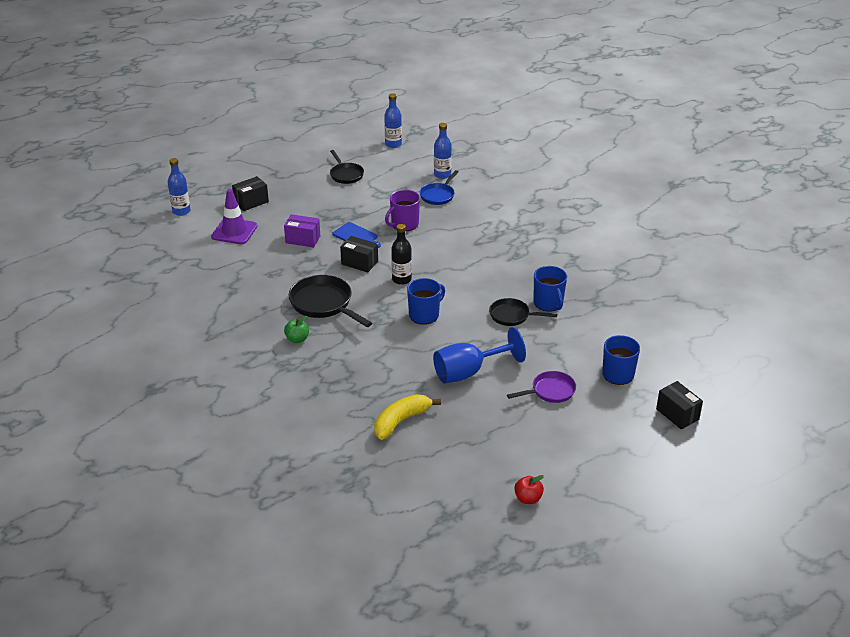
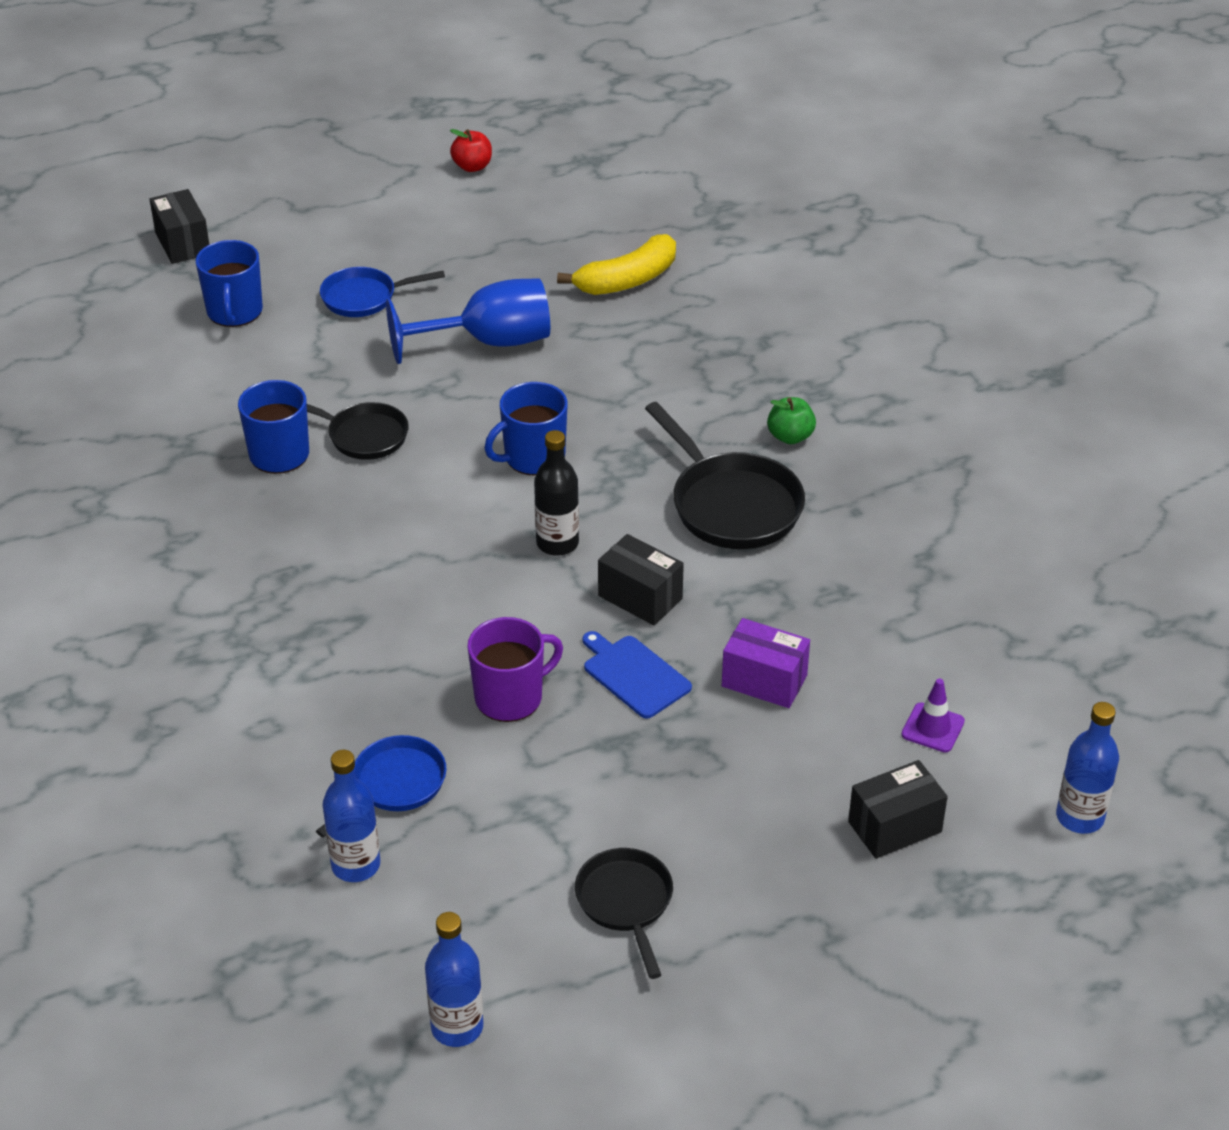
camera: 170 degrees left, 5 degrees up
(234, 231) = (932, 728): purple traffic cone -> purple traffic cone, size x0.56
(550, 391) = (364, 297): purple pan -> blue pan

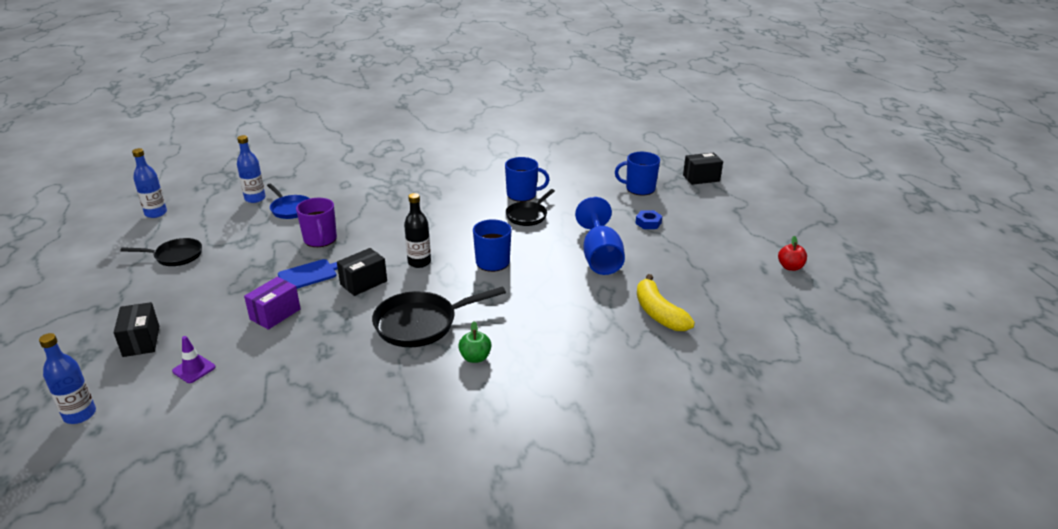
camera: 100 degrees right, 10 degrees down
(364, 297) = (648, 223): blue pan -> blue nut

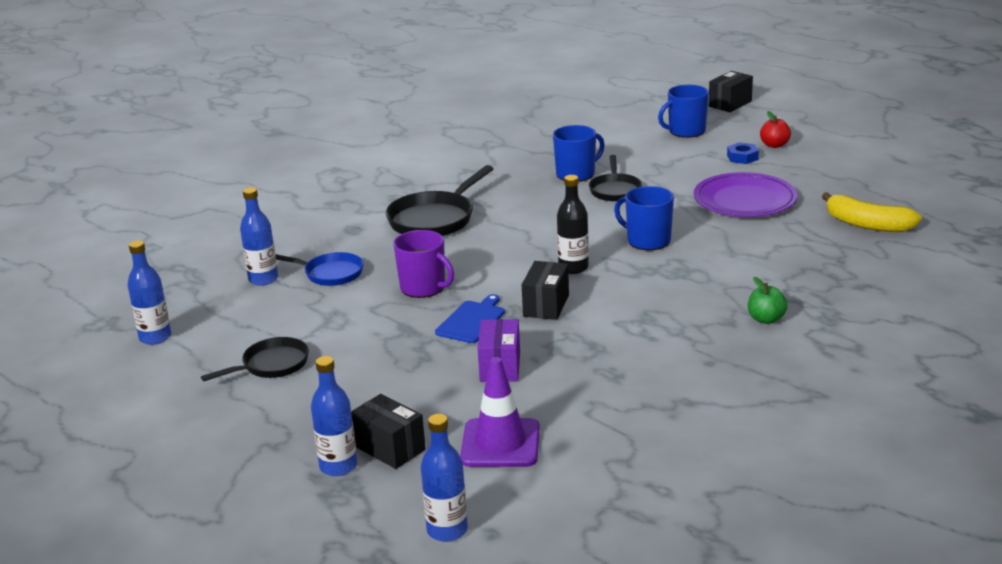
camera: 30 degrees left, 5 degrees down
(102, 339) = (338, 466): none -> blue bottle
(194, 369) = (500, 443): purple traffic cone -> purple traffic cone, size x1.80
(421, 324) = (668, 315): black pan -> black pan (434, 219)
(600, 257) = (744, 200): blue goblet -> purple plate
(790, 267) = (918, 151): red apple -> red apple (774, 145)

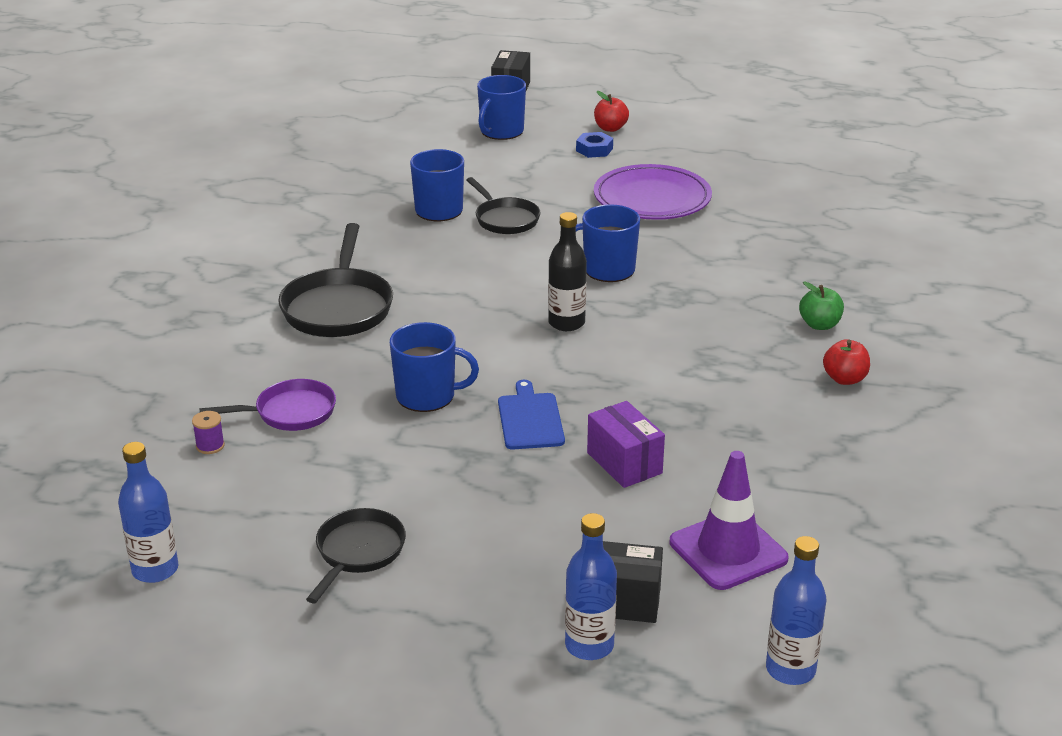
camera: 35 degrees left, 5 degrees up
(263, 279) = (210, 446): blue bottle -> purple spool
(330, 274) = (290, 412): blue pan -> purple pan
(424, 288) = (427, 396): purple mug -> blue mug
(546, 305) = (589, 376): black box -> none
(736, 361) = (844, 379): none -> red apple
(867, 224) = (795, 196): yellow banana -> none

